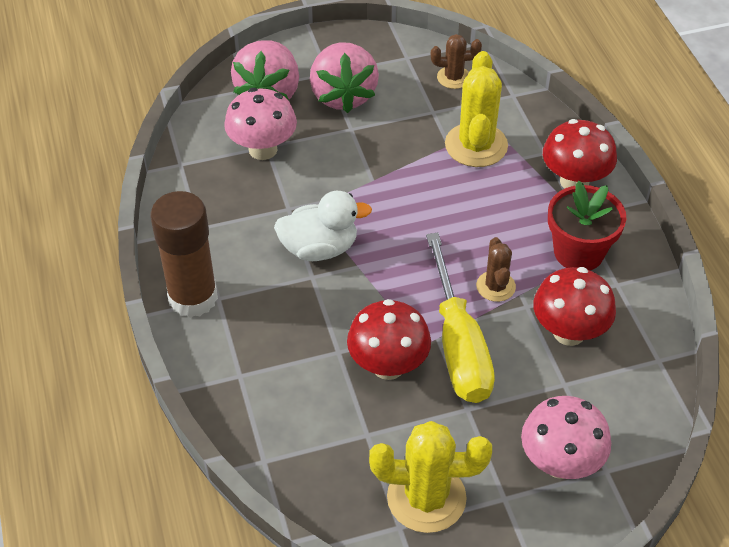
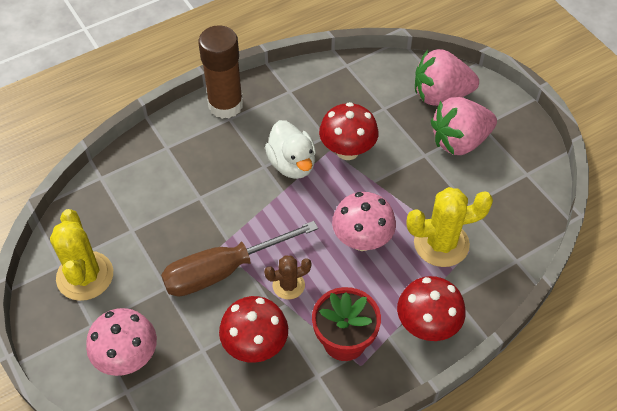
camera: 75 degrees right, 5 degrees up
(263, 149) = (379, 106): pink mushroom -> pink mushroom (362, 240)
(388, 366) = (193, 230): red mushroom -> red mushroom (347, 150)
(453, 77) = (517, 212): brown cactus -> none
(458, 345) = (223, 271): yellow screwdriver -> brown screwdriver

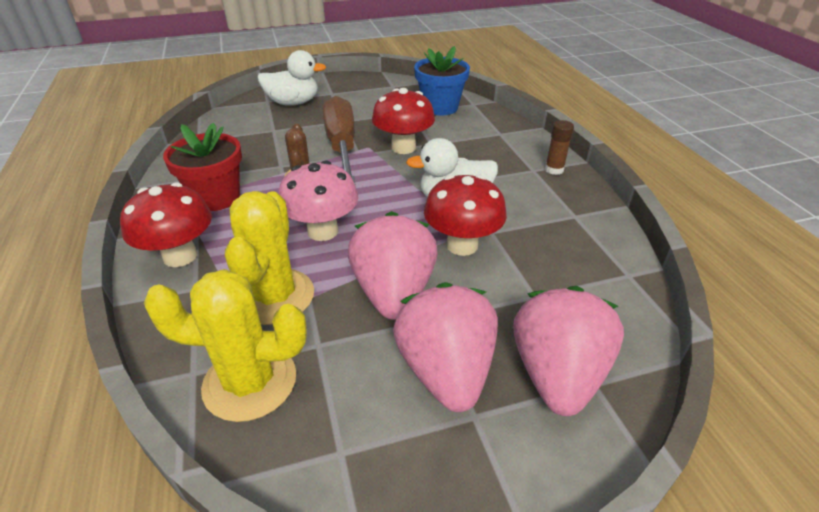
camera: 105 degrees right, 15 degrees down
(85, 276) = (376, 93): yellow cactus -> yellow cactus (250, 382)
(115, 205) = (440, 107): none -> blue flower pot
(127, 358) = (293, 103): pink mushroom -> white duck
(225, 105) = (554, 170): brown glue stick -> brown glue stick, size x0.46
(255, 345) = (255, 152): red mushroom -> red mushroom (403, 147)
(410, 179) = (393, 292): none -> pink strawberry

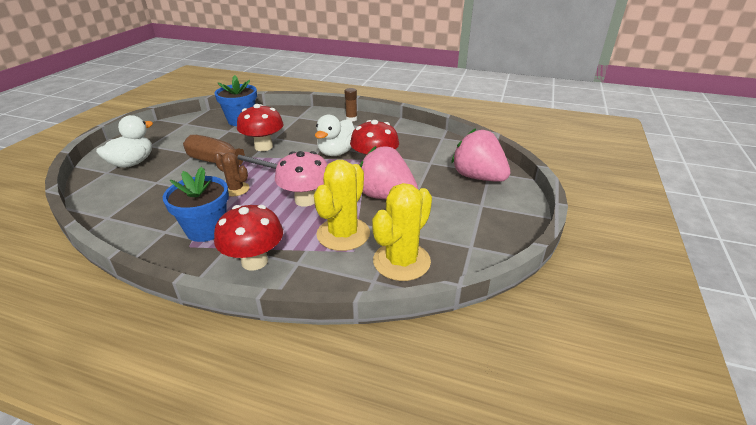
camera: 55 degrees left, 5 degrees down
(216, 197) = (206, 229): red flower pot -> blue flower pot
(275, 296) = (343, 234): yellow cactus -> yellow cactus turned 75 degrees clockwise
(446, 370) = (451, 201): pink strawberry -> none

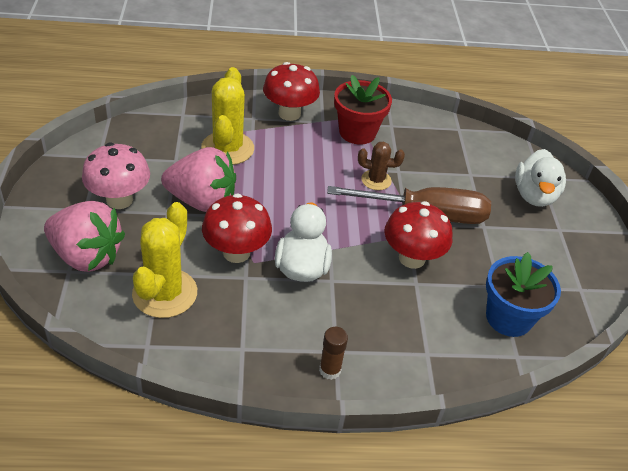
camera: 155 degrees right, 10 degrees up
(206, 229) = (357, 132): blue flower pot -> red flower pot
(305, 200) = (289, 180): pink mushroom -> pink mushroom (119, 200)
(401, 261) = (163, 132): yellow cactus -> yellow cactus (165, 293)

